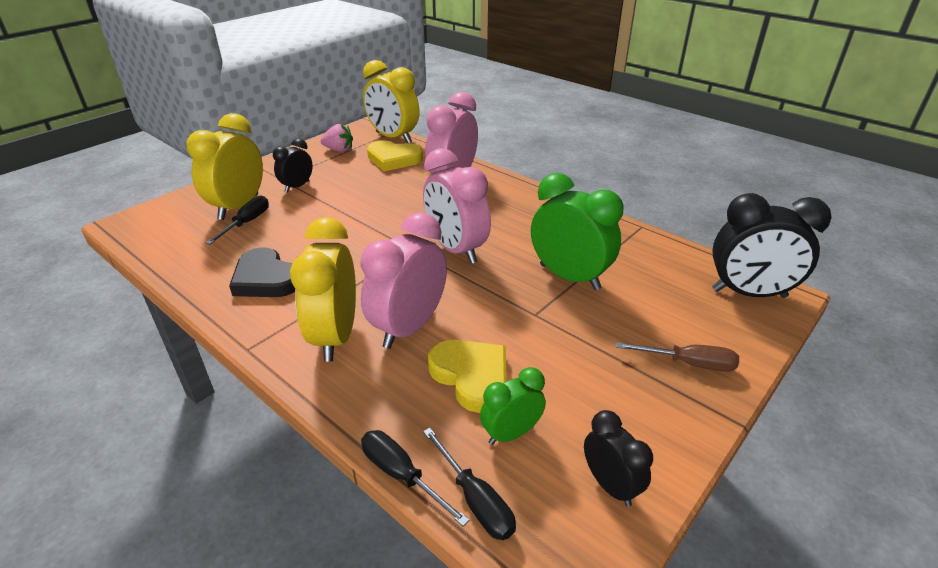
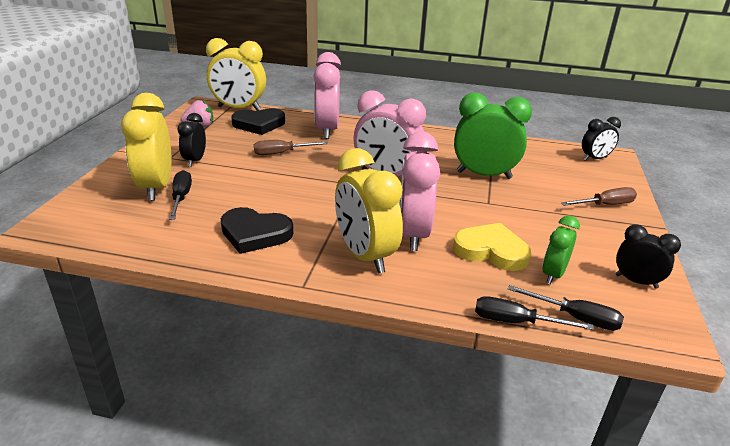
camera: 30 degrees left, 5 degrees down
(381, 196) = (282, 153): none -> brown screwdriver
(393, 159) = (259, 124): yellow heart -> black heart
(749, 293) = (595, 159): black clock -> black clock, size x0.56

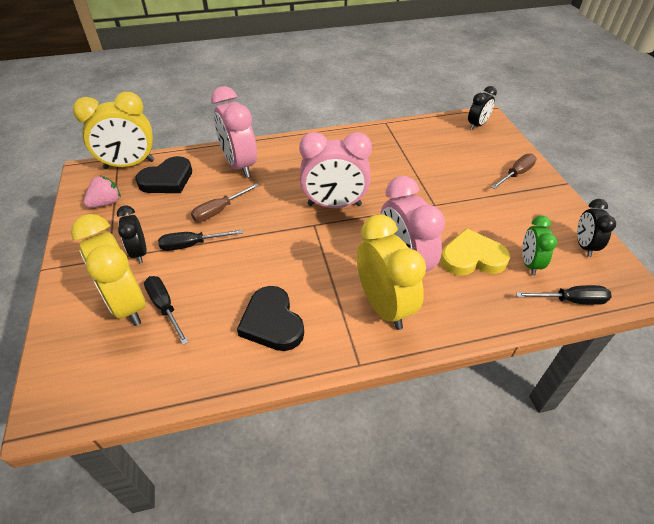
camera: 25 degrees left, 15 degrees up
(255, 234) = (272, 322): black heart -> black heart turned 75 degrees clockwise
(365, 256) = (383, 306): yellow clock -> yellow clock turned 150 degrees counterclockwise
(484, 175) = (410, 174): green clock -> none
(516, 322) = (537, 324): black screwdriver -> black screwdriver (192, 245)
(636, 281) = (584, 246): black clock -> black clock turned 90 degrees counterclockwise

